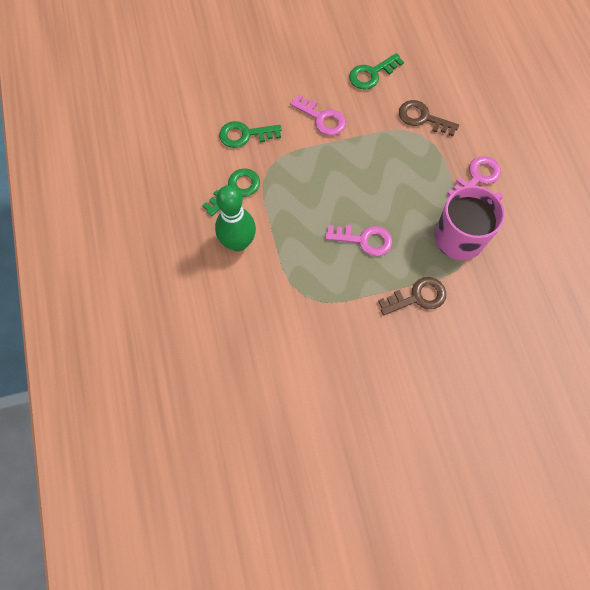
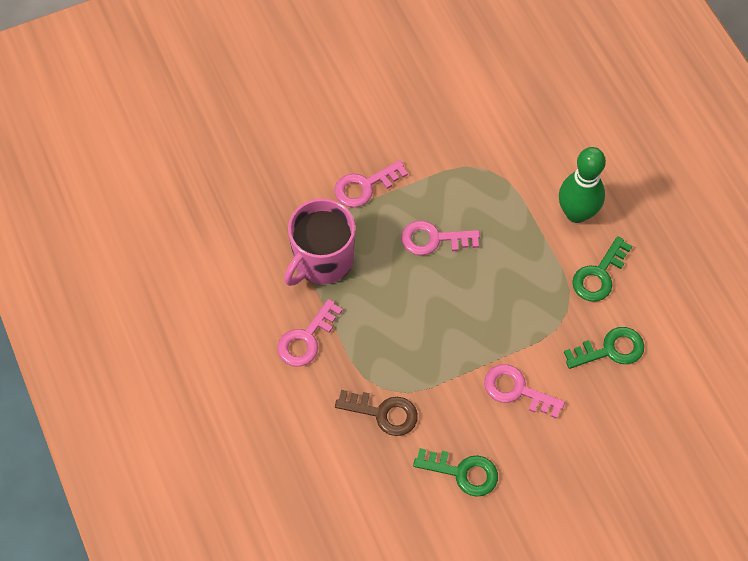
camera: 170 degrees right, 5 degrees down
(371, 74) = (463, 472): green key -> green key turned 60 degrees clockwise
(418, 297) = (364, 186): brown key -> pink key

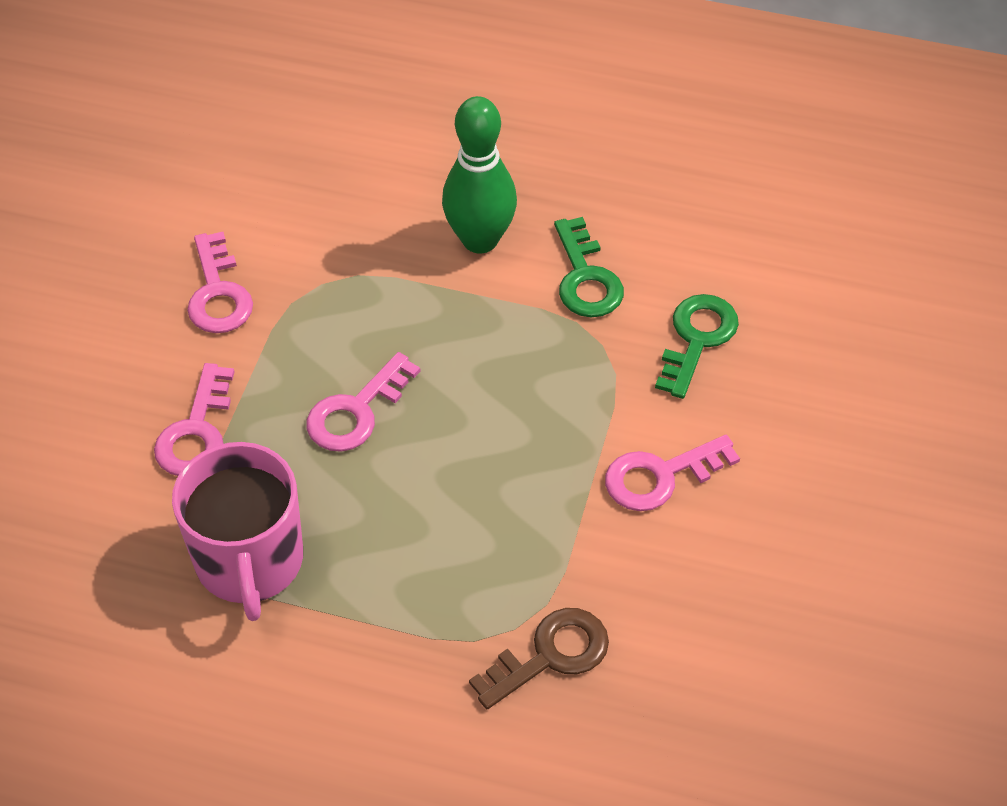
camera: 50 degrees left, 10 degrees down
(306, 339) = (347, 670): pink key -> pink key (218, 293)
(463, 472) = (722, 623): green key -> none

